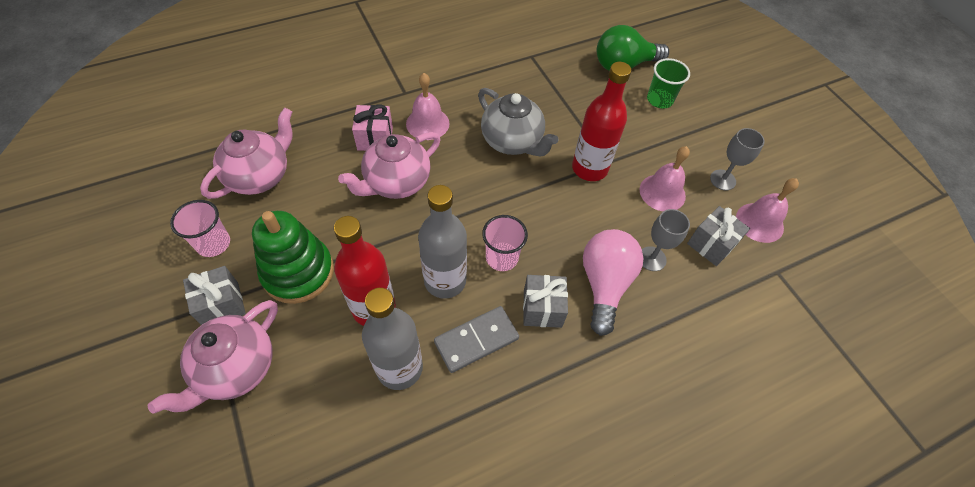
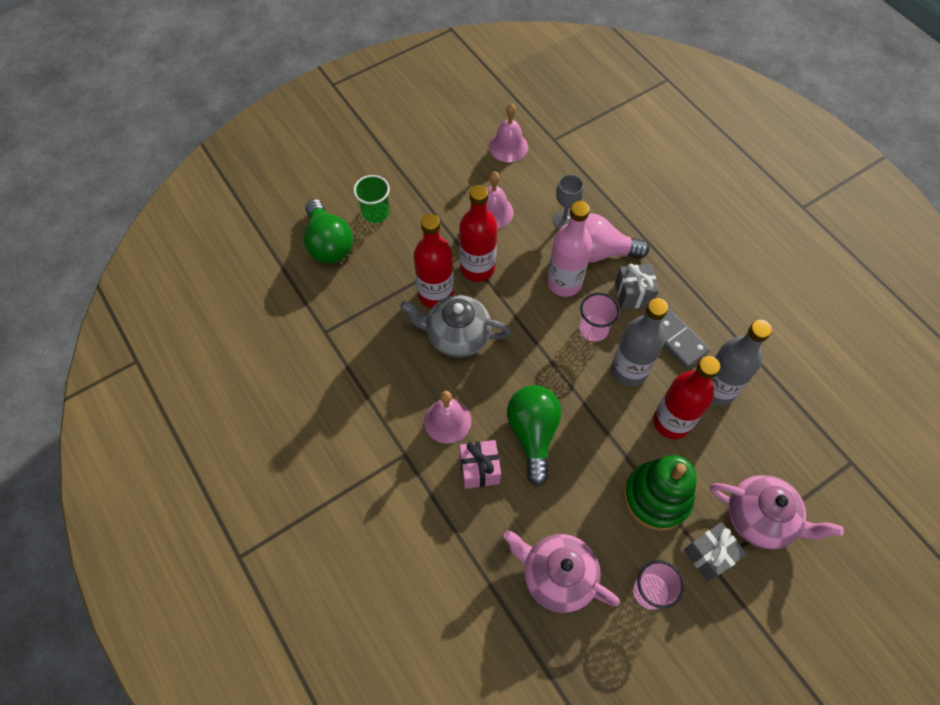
camera: 95 degrees left, 5 degrees up
(396, 182) = (533, 434): pink teapot -> green light bulb
(512, 141) = (457, 336): grey teapot -> grey teapot turned 120 degrees counterclockwise
(561, 132) = (436, 294): none -> red bottle
(565, 241) = (564, 283): none -> pink bottle
(711, 244) = (539, 180): grey gift -> none
(722, 180) = (468, 168): grey goblet -> none

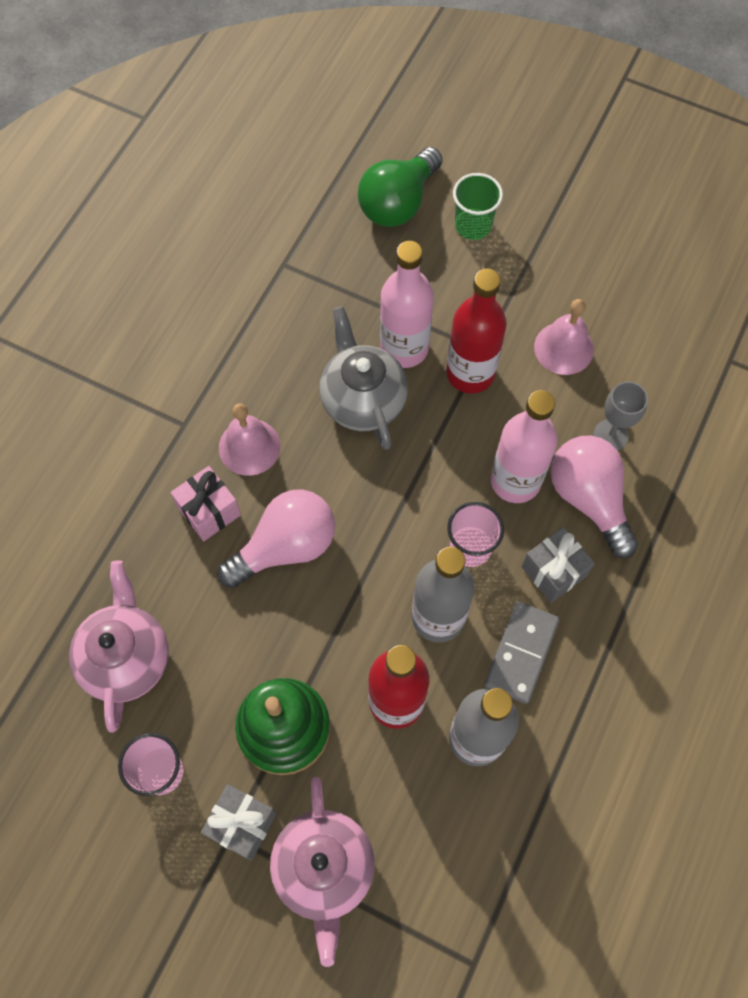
camera: 60 degrees right, 5 degrees up
(436, 294) = (404, 348): red bottle -> pink bottle
(508, 146) = (678, 314): pink bell -> none
(533, 434) = (285, 547): green light bulb -> pink light bulb

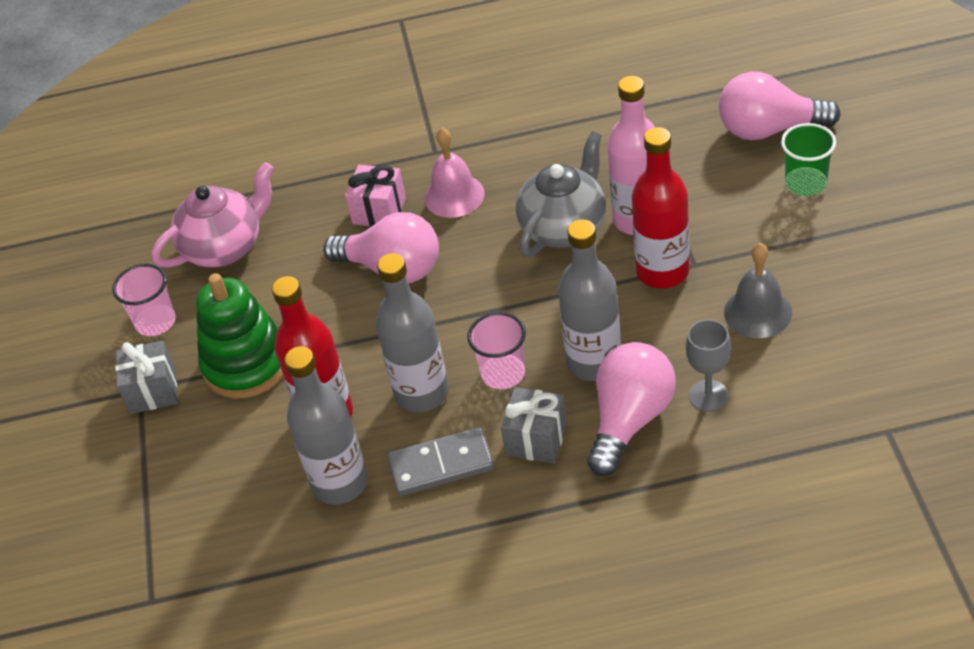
camera: 60 degrees right, 20 degrees down
(324, 869) = (156, 459): pink teapot -> none
(398, 203) = (769, 129): green light bulb -> pink light bulb
(515, 481) = (594, 362): pink bottle -> grey bottle
(563, 348) = (758, 312): pink bell -> grey bell

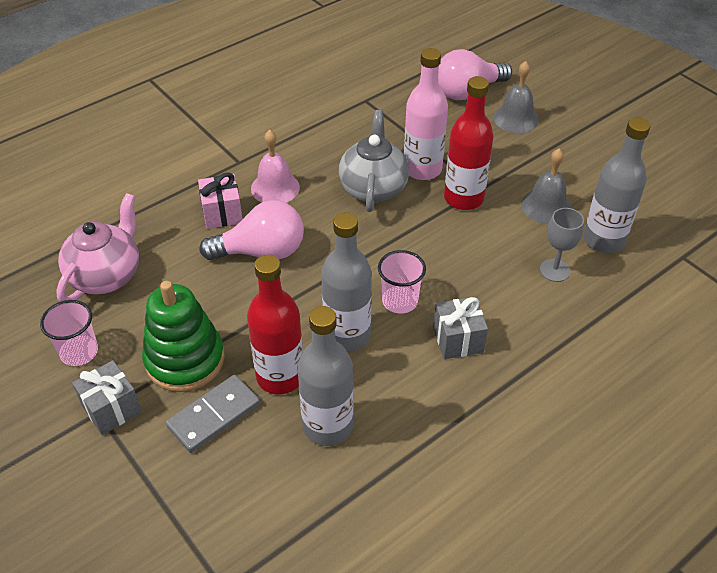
camera: 35 degrees left, 0 degrees up
(441, 465) = (399, 383): grey domino -> grey domino (214, 415)
(594, 362) = (460, 272): grey bottle -> grey bottle (603, 240)
(630, 420) = (514, 304): pink light bulb -> none
(805, 183) = (515, 118): green cup -> grey bell

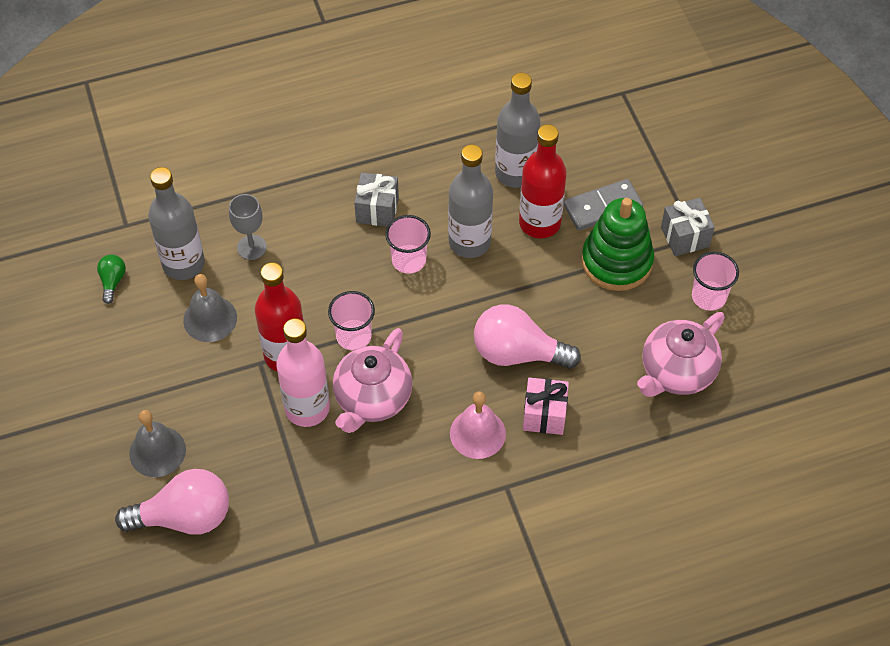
camera: 160 degrees left, 10 degrees up
(373, 188) = (372, 399): grey teapot -> pink teapot
(415, 226) = (353, 336): none -> pink cup
(650, 211) = (112, 281): none -> green light bulb

